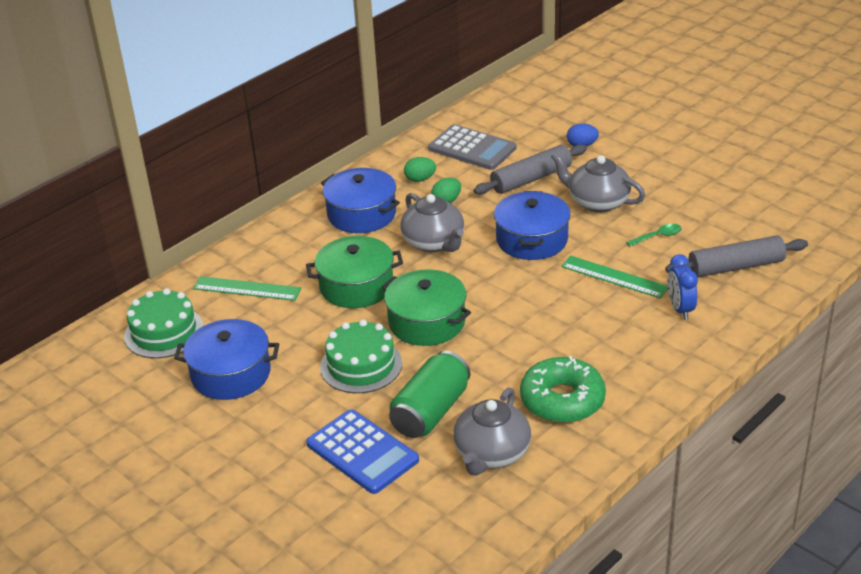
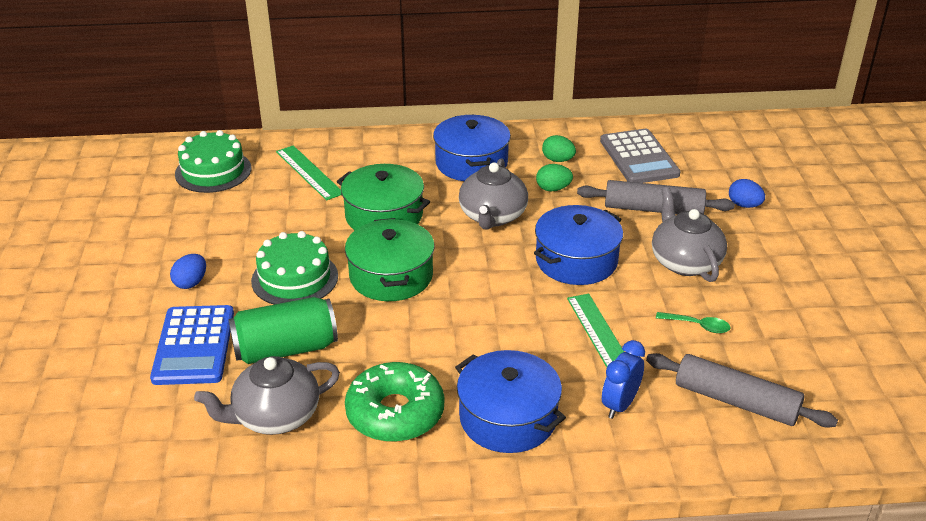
camera: 40 degrees right, 0 degrees up
(231, 374) = (205, 227): blue pot -> blue pot (508, 418)
(287, 416) = (191, 283): none -> blue egg

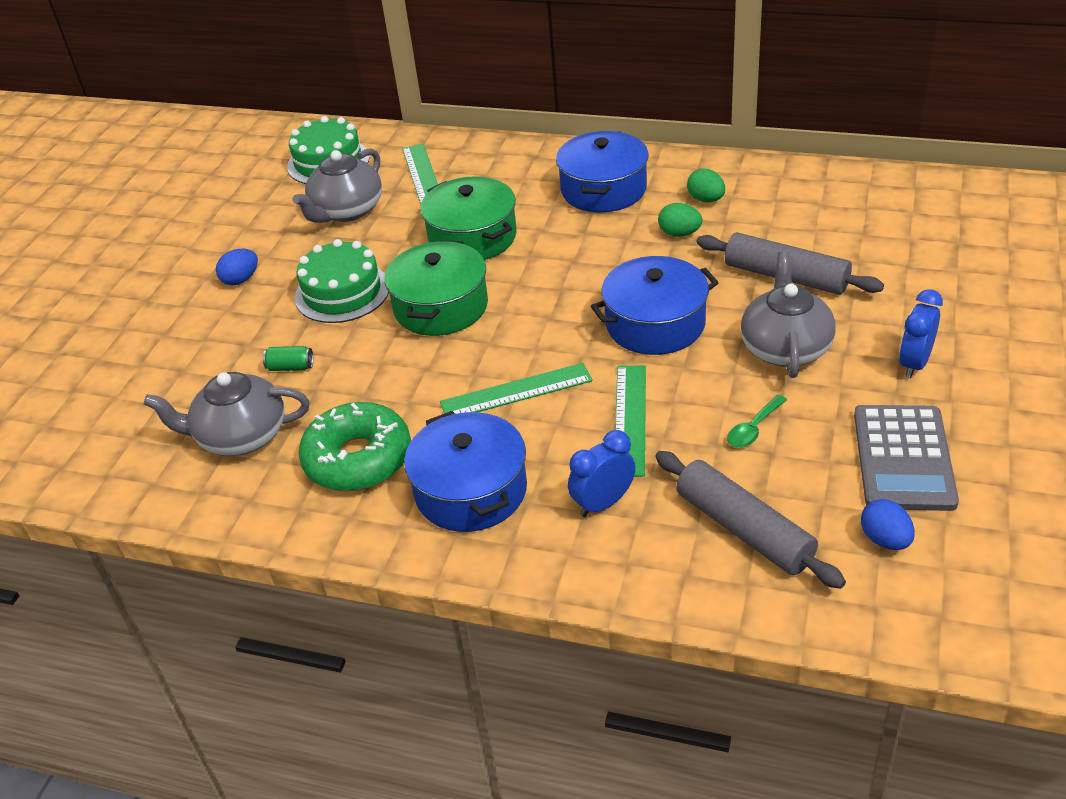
camera: 25 degrees right, 5 degrees up
(193, 346) = (207, 346): blue calculator -> none
(285, 349) = (290, 367): green can -> green can, size x0.42
(492, 216) = (590, 256): grey teapot -> grey teapot (346, 211)
(497, 332) = (516, 391): none -> green ruler
(638, 158) = (807, 210): grey calculator -> grey calculator (903, 458)
(698, 326) = (753, 429): green spoon -> green spoon turned 90 degrees clockwise
(744, 205) = (906, 289): blue egg -> blue egg (885, 540)
(782, 257) = (914, 364): none -> blue clock

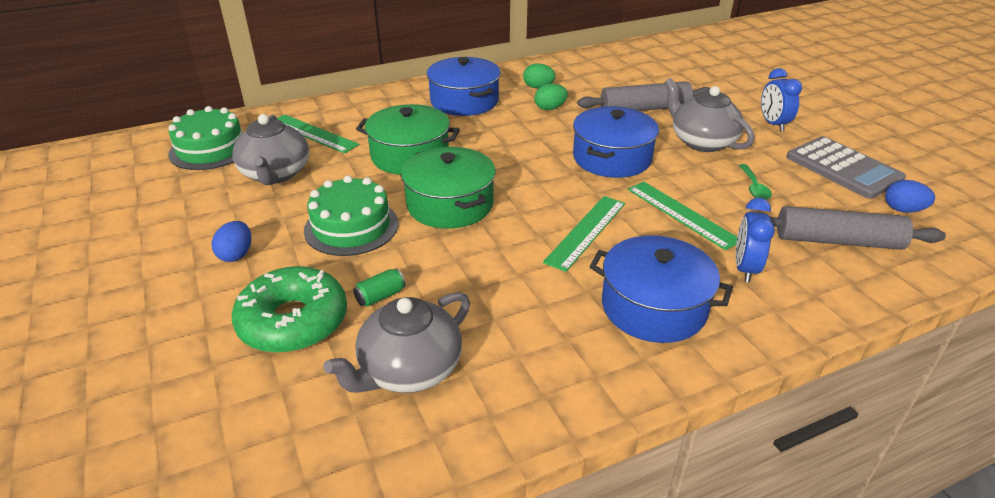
camera: 45 degrees left, 5 degrees down
(358, 459) = (538, 331): green donut -> green donut (293, 322)

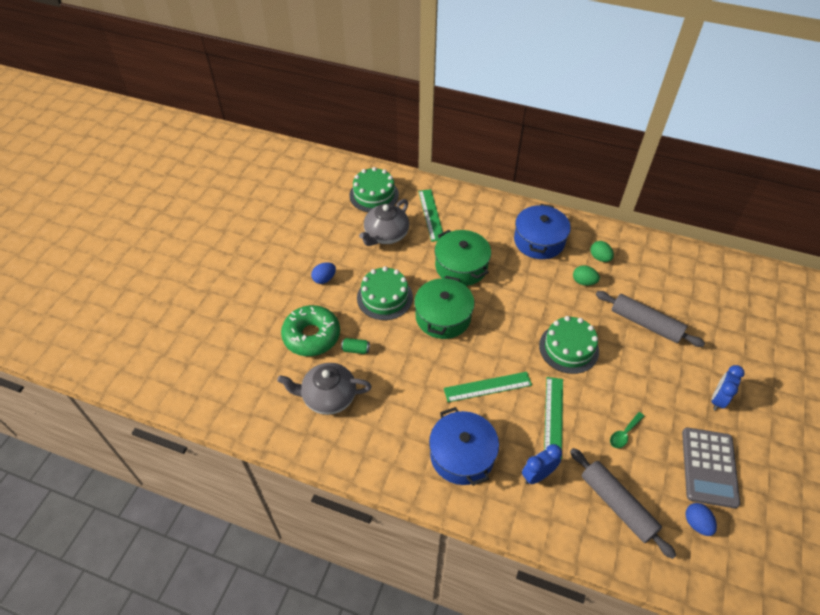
camera: 45 degrees right, 15 degrees up
(611, 158) = (568, 348): blue pot -> green cake
(702, 141) = (644, 377): grey teapot -> none

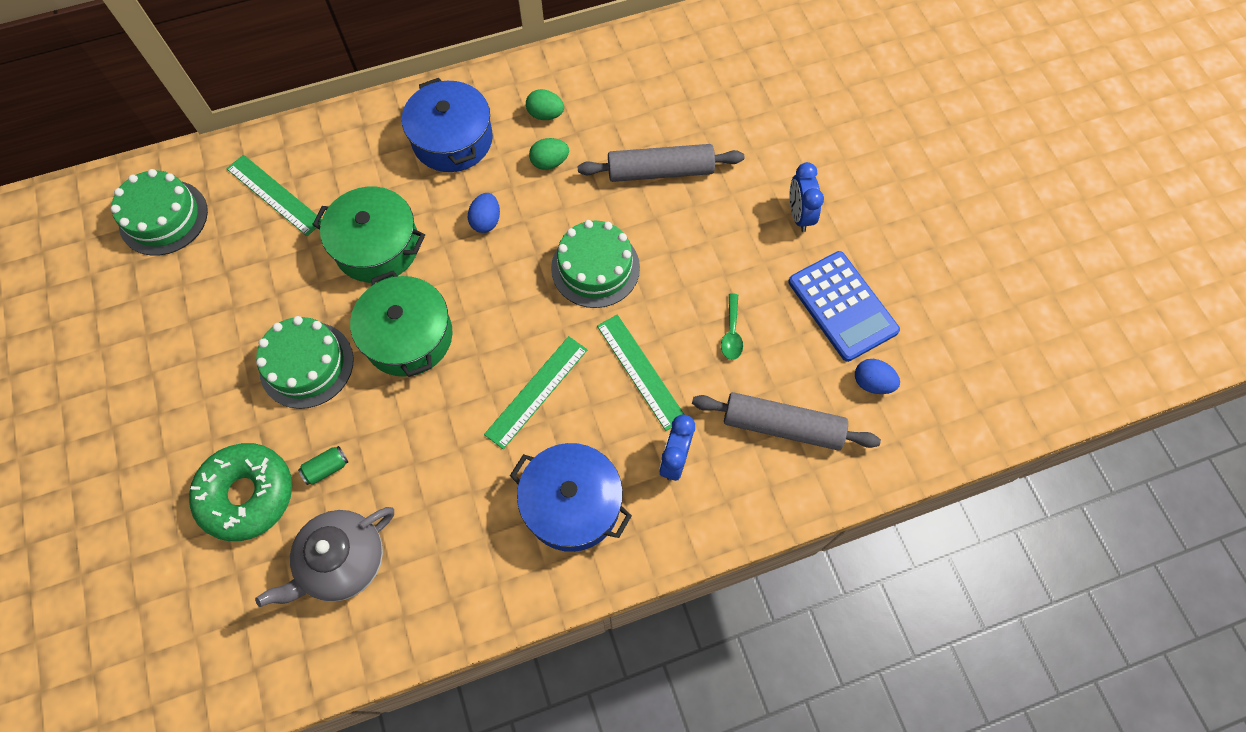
camera: 40 degrees left, 15 degrees up
(324, 279) = (195, 398): blue egg -> blue egg (486, 221)
(386, 235) = (233, 269): grey teapot -> none
(709, 467) = (842, 306): grey calculator -> blue calculator

